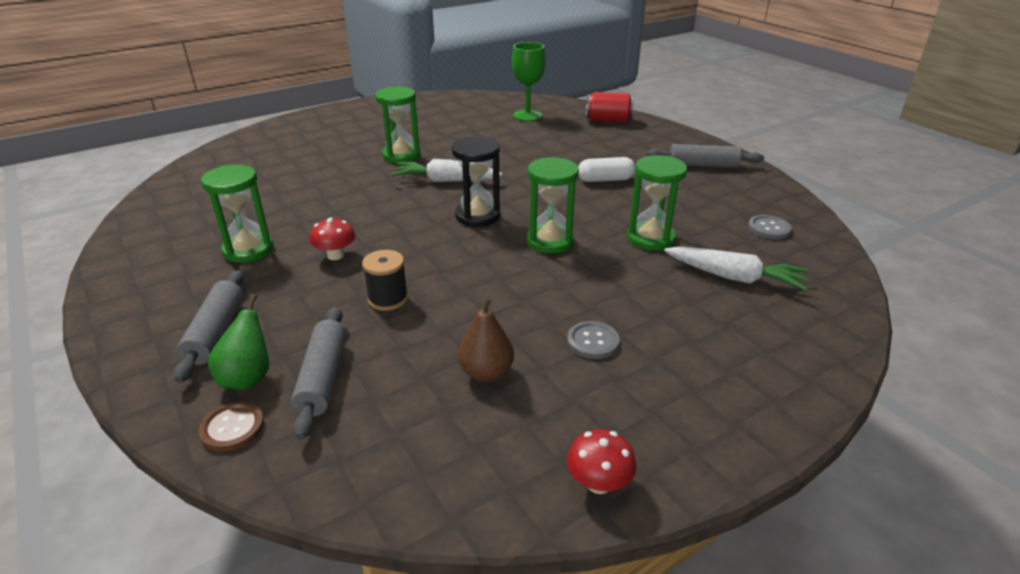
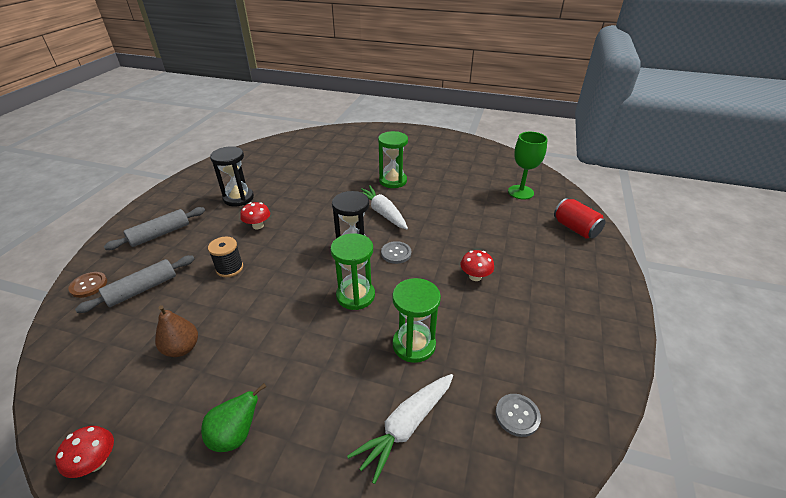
camera: 50 degrees right, 5 degrees up
(248, 250) = (238, 198): green hourglass -> black hourglass
(248, 378) = (129, 266): green pear -> green pear (236, 435)
(592, 341) = (248, 381): grey button -> grey button (396, 253)
(605, 180) = (475, 276): white capsule -> red mushroom
(702, 165) = (578, 317): grey rolling pin -> none
(735, 277) = (405, 427): white carrot -> white carrot turned 60 degrees clockwise

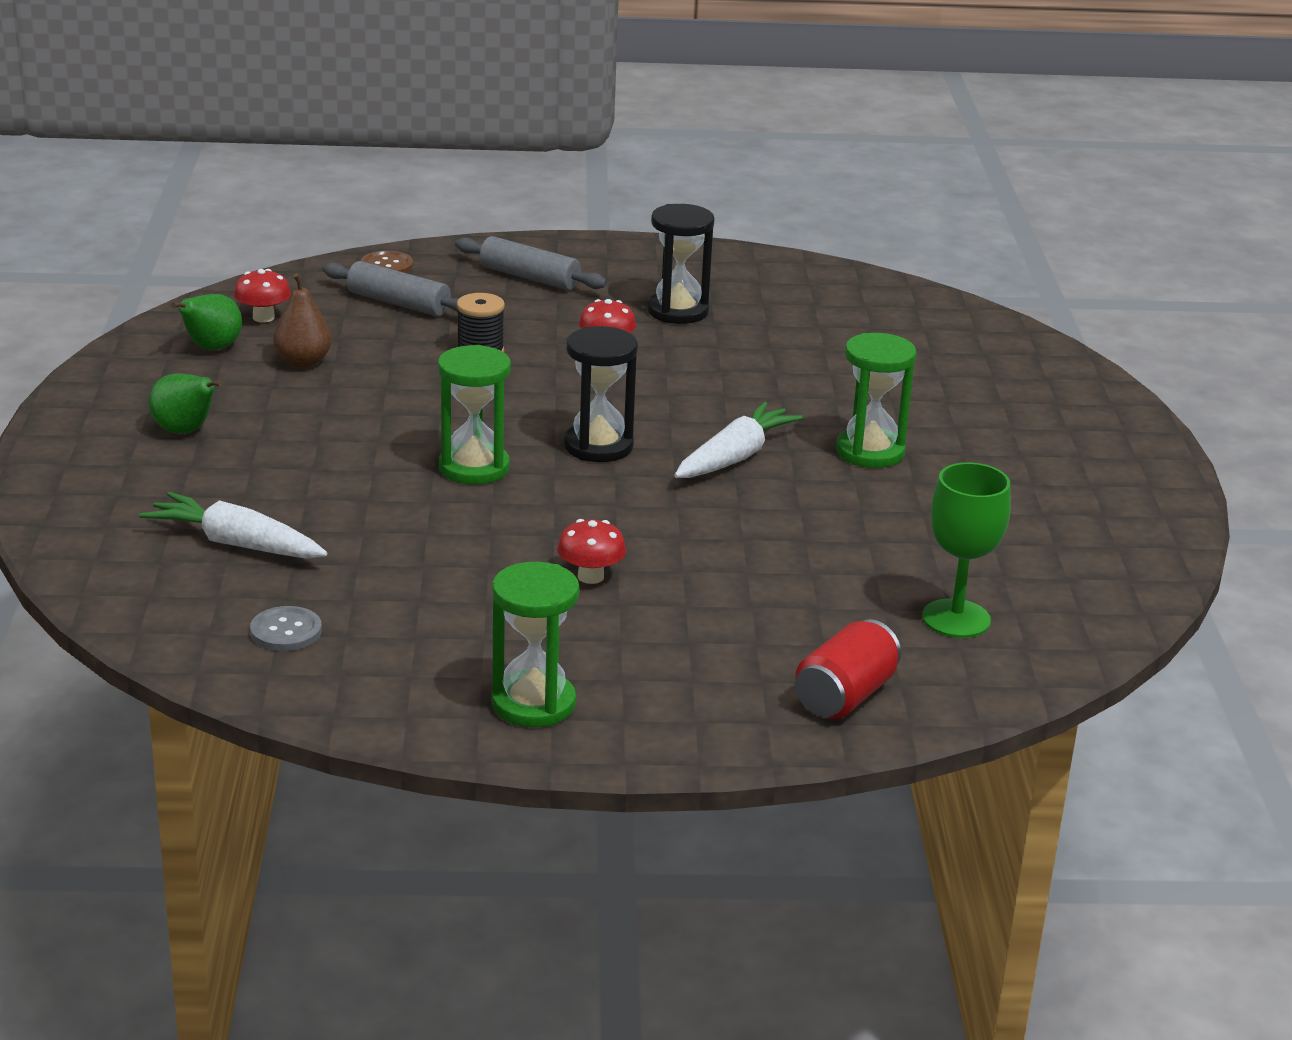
camera: 70 degrees right, 10 degrees down
(96, 462) = (127, 362): red mushroom -> red mushroom (263, 317)
(121, 398) = (211, 348): none -> green pear
(396, 253) = (611, 489): grey button -> none
(414, 345) = (388, 533): green hourglass -> green hourglass (533, 703)

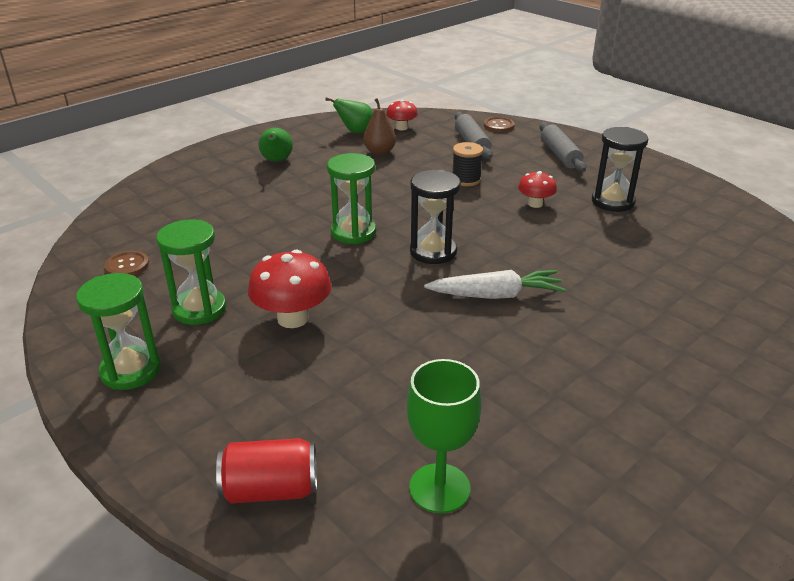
camera: 50 degrees right, 5 degrees up
(235, 543) = (194, 216): white carrot -> none
(286, 631) = (127, 266): grey button -> brown button
(590, 576) = (293, 318): red mushroom -> red mushroom, size x1.68
(870, 452) = (588, 336): green hourglass -> green hourglass (199, 309)

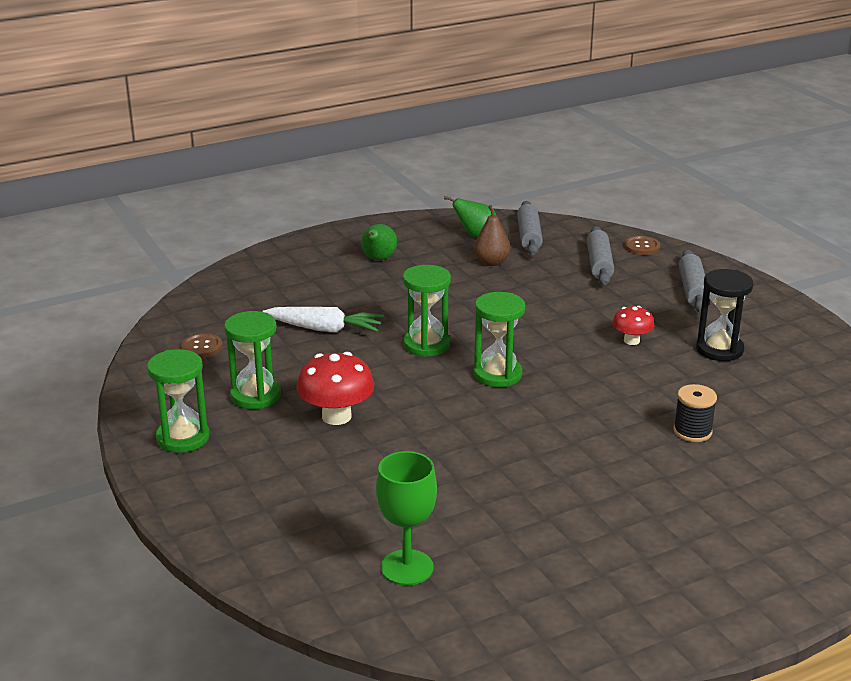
camera: 15 degrees right, 5 degrees down
(270, 490) = (269, 545): red can -> none
(401, 127) = (529, 236): red mushroom -> grey rolling pin
(433, 251) = (497, 374): black hourglass -> green hourglass
(466, 180) = (570, 305): black spool -> black spool (692, 432)
(496, 295) = (539, 425): white carrot -> white carrot (325, 329)

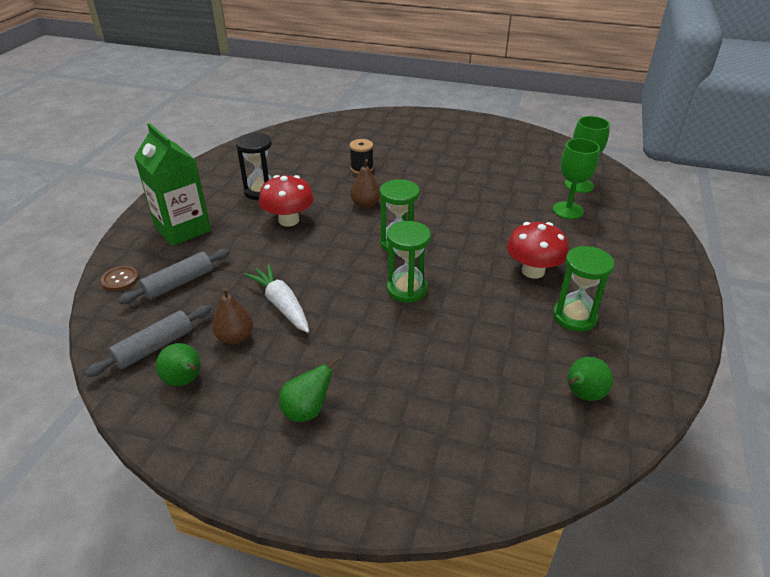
camera: 135 degrees left, 10 degrees up
(183, 438) = (654, 311): green hourglass -> none
(201, 347) = (582, 395): brown button -> green pear
(325, 329) = (459, 349): white carrot -> white carrot (281, 304)
(377, 513) = (568, 210): none -> green goblet
(600, 393) = (365, 204): none -> brown pear
(631, 341) = (289, 220): red mushroom -> red mushroom, size x1.68
(692, 290) = (183, 229): grey rolling pin -> green carton

